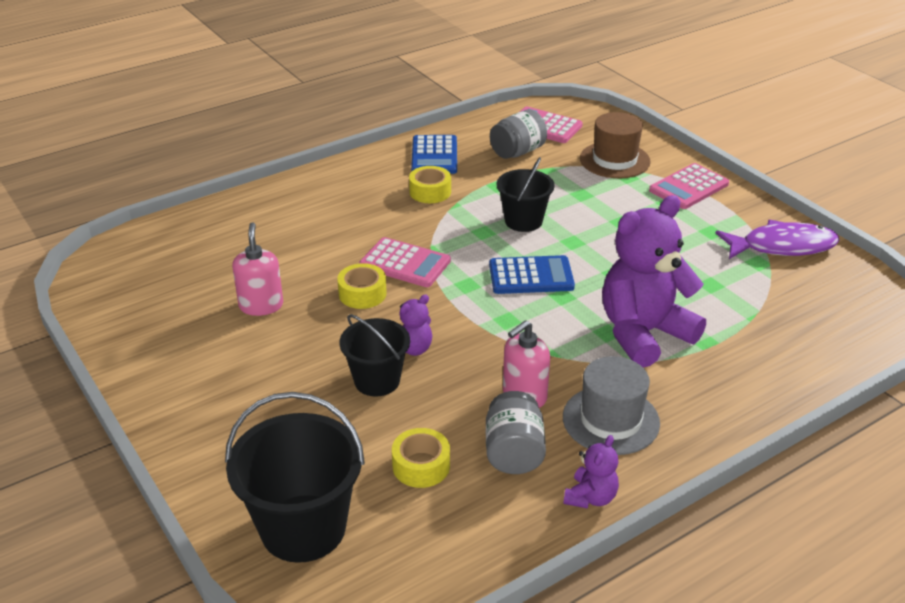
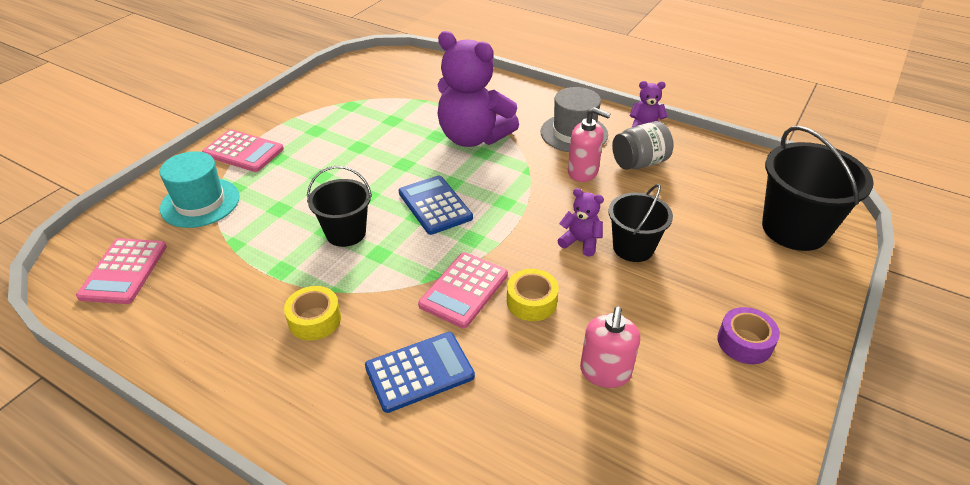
camera: 115 degrees left, 5 degrees up
(212, 396) = (744, 342): none -> purple tape
(261, 305) = (605, 372): pink soap dispenser -> pink soap dispenser turned 45 degrees counterclockwise
(405, 263) = (464, 290): pink calculator -> pink calculator turned 150 degrees counterclockwise
(421, 466) = (690, 197): yellow tape -> none
(434, 156) = (223, 346): blue calculator -> blue calculator (419, 372)
(517, 152) = (197, 276): grey jar -> none
(614, 160) = (200, 203): brown hat -> turquoise hat
(782, 246) = (322, 99): purple fish -> none

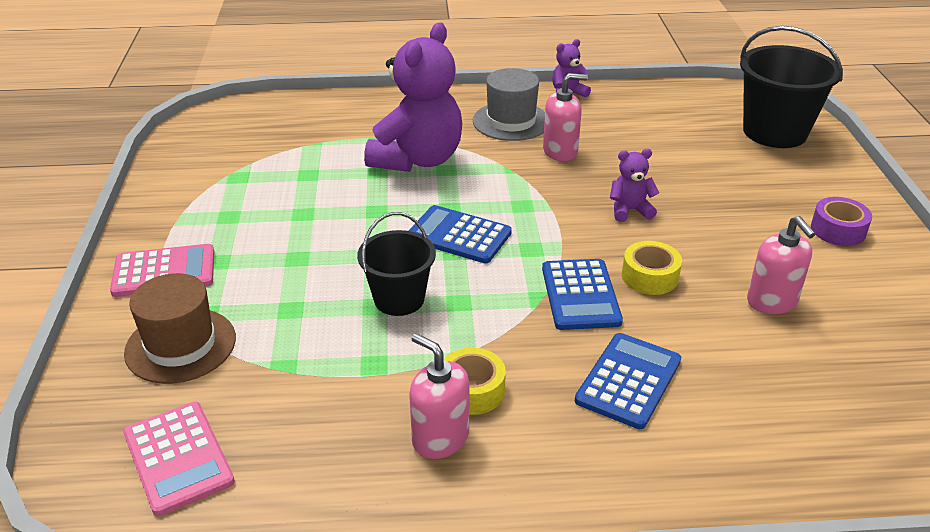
camera: 35 degrees left, 5 degrees down
(200, 203) = (180, 345): turquoise hat -> brown hat
(259, 341) = (440, 438): none -> pink soap dispenser
(464, 290) = (580, 295): pink calculator -> blue calculator
(473, 137) = (417, 159): purple teddy bear -> purple teddy bear turned 60 degrees counterclockwise
(633, 248) = (677, 196): black bucket -> none
(639, 163) = (598, 126): grey jar -> none

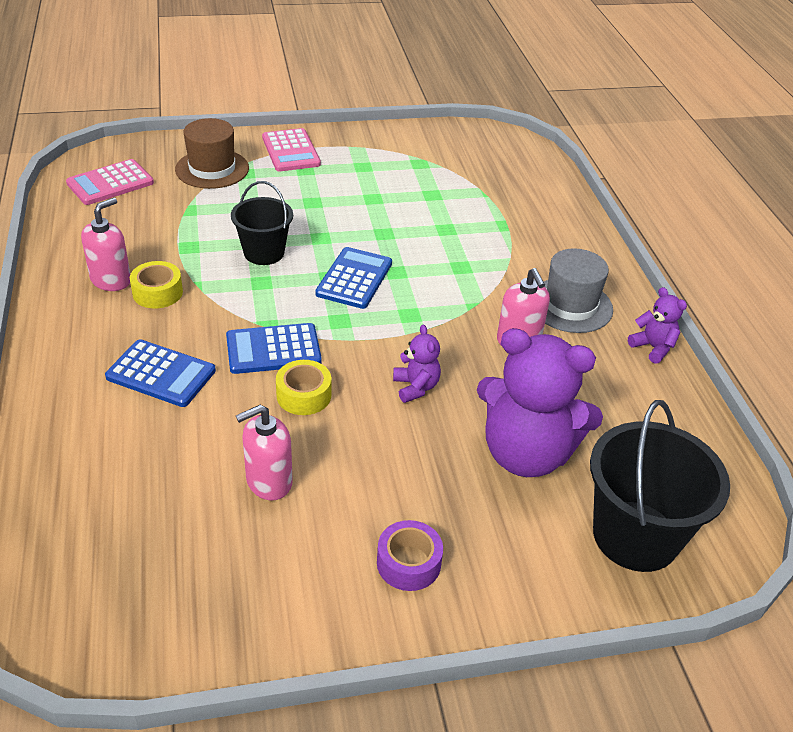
camera: 80 degrees right, 5 degrees up
(417, 159) = (473, 250): purple teddy bear -> purple teddy bear (526, 454)

